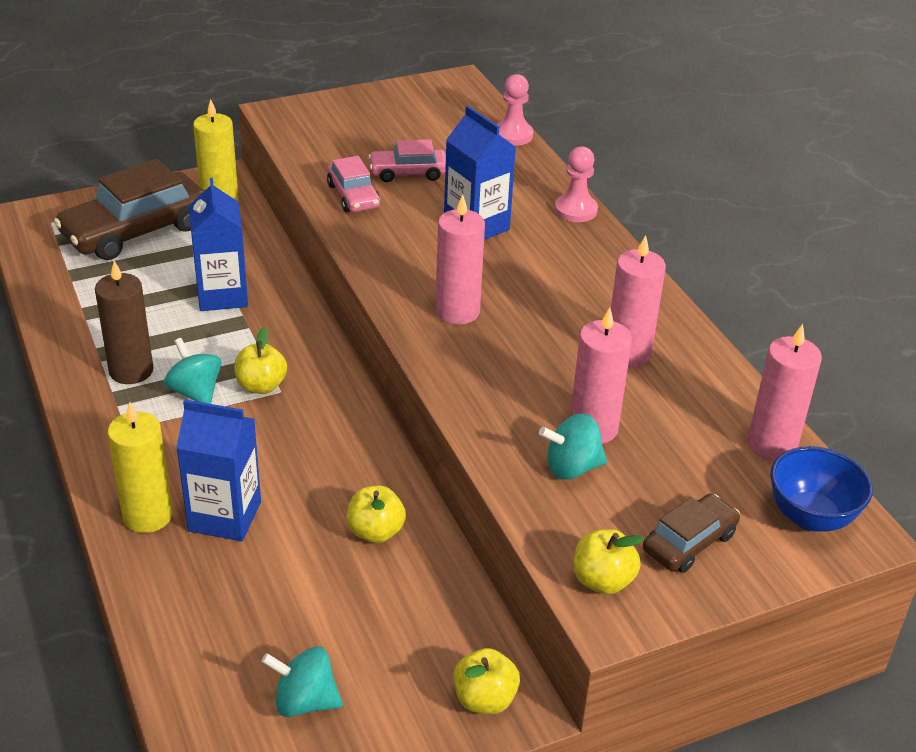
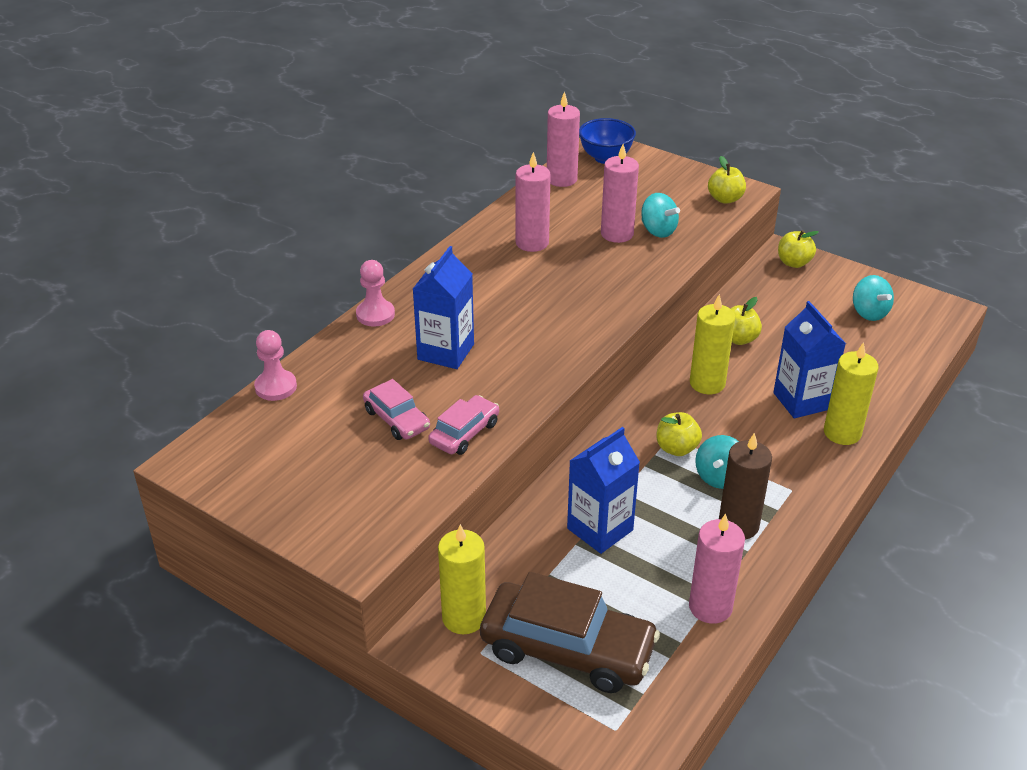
camera: 120 degrees left, 0 degrees up
(328, 460) = (707, 383): none -> yellow candle
(457, 311) = (563, 320): pink candle -> pink candle (710, 607)
(689, 542) = (667, 184): brown car -> none

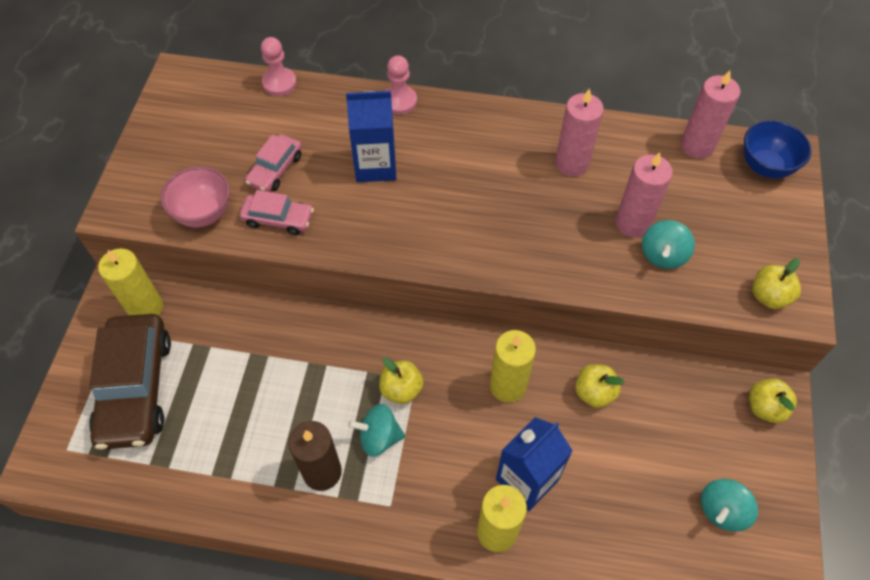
camera: 65 degrees right, 20 degrees up
(416, 486) = (203, 213): none -> pink bowl
(600, 529) = (273, 364): blue carton -> none
(710, 607) = (214, 478): pink candle -> none

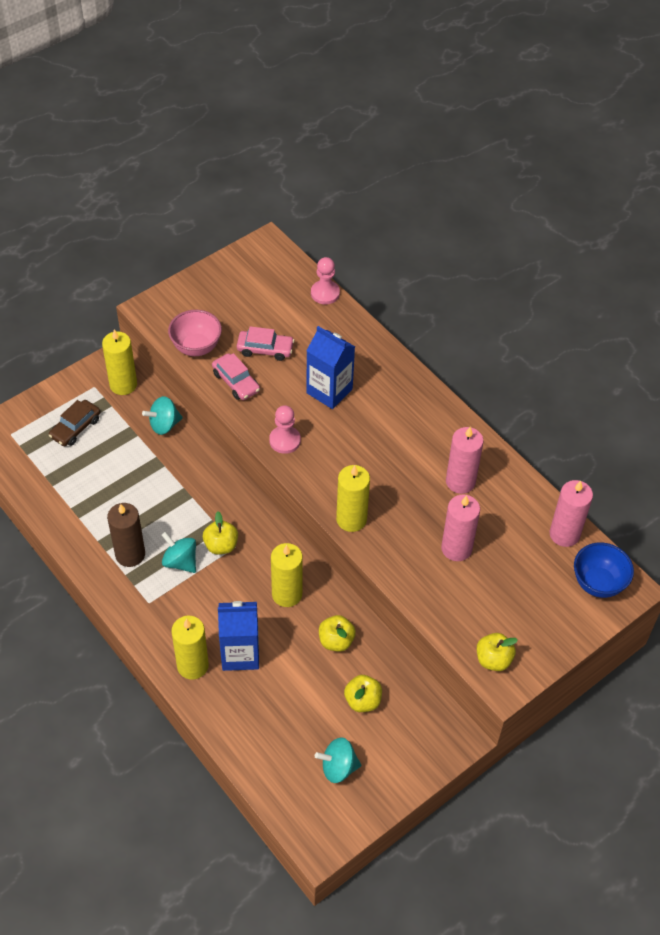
camera: 40 degrees right, 5 degrees down
(135, 388) = (75, 428): brown car -> brown car, size x0.52
(275, 169) = (265, 349): pink car -> pink car turned 150 degrees counterclockwise
(399, 101) = (390, 359): pink pawn -> pink pawn (285, 440)
(520, 267) = (351, 519): none -> yellow candle
(662, 255) = (452, 582): turquoise spinning top -> turquoise spinning top (164, 425)
(765, 407) = (438, 739): yellow apple -> yellow apple (362, 701)

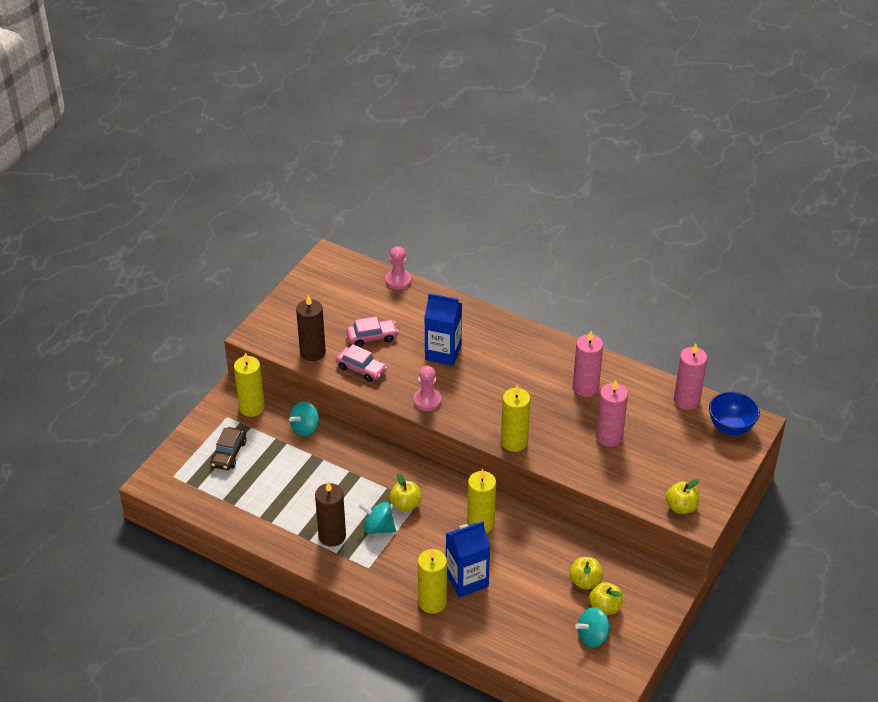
camera: 20 degrees left, 10 degrees down
(196, 347) = (312, 352): pink bowl -> brown candle
(336, 641) = (540, 545): yellow apple -> yellow apple (605, 607)

